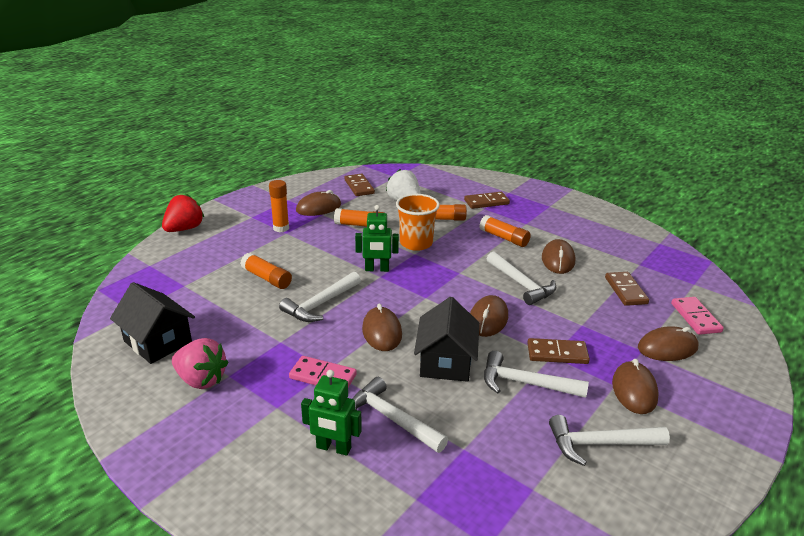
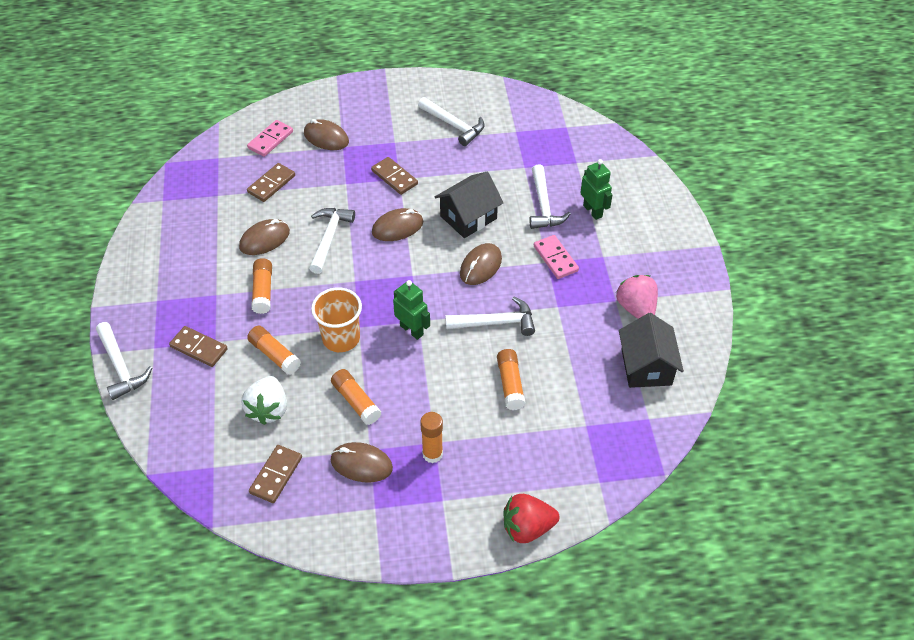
camera: 135 degrees left, 20 degrees up
(525, 383) = (442, 175): white hammer -> white hammer (121, 367)
(634, 390) = (390, 133): brown mouse -> none

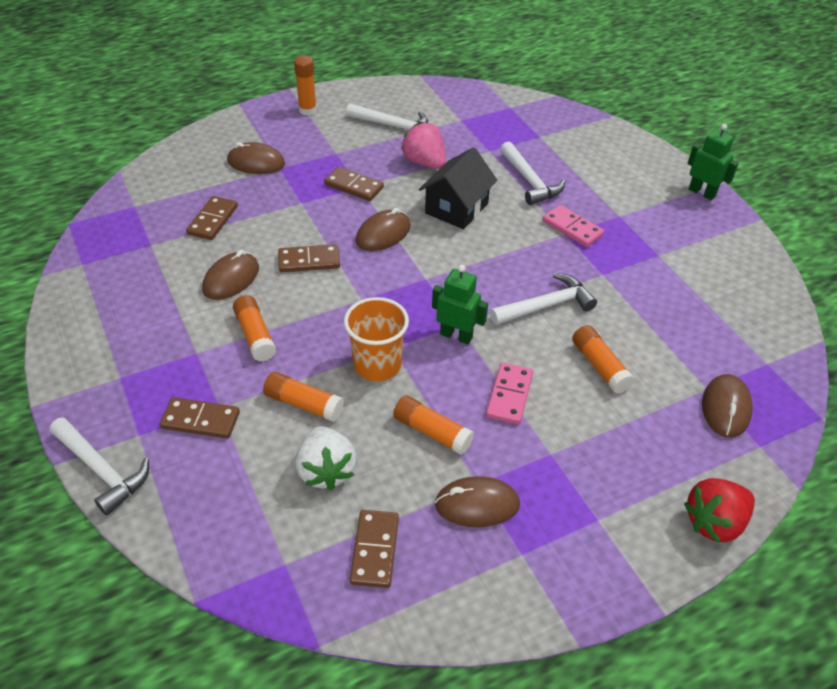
camera: 20 degrees left, 5 degrees down
(270, 140) = (191, 177): pink domino -> pink domino (509, 395)
(329, 238) = (309, 261): white hammer -> brown domino
(432, 454) = (556, 468): orange glue stick -> orange glue stick (307, 110)
(480, 266) = (497, 253): brown mouse -> brown mouse (725, 408)
(593, 211) = (583, 176): green robot -> green robot (702, 193)
(636, 308) = (684, 258): pink strawberry -> pink strawberry (424, 163)
(646, 367) = (731, 312): black house -> none

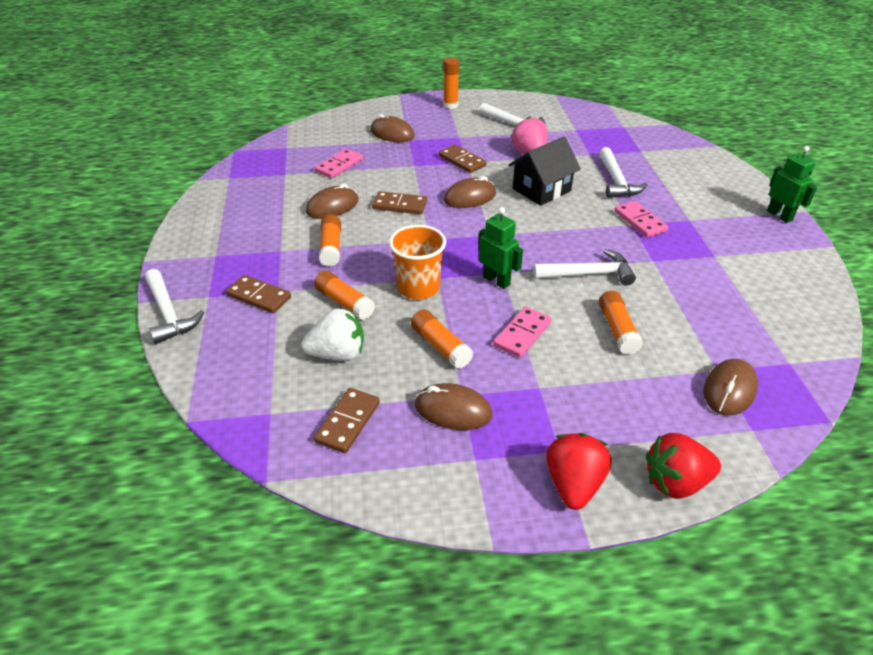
camera: 20 degrees right, 5 degrees down
(213, 220) = (339, 166): brown domino -> pink domino
(326, 470) = (338, 354): white strawberry -> white strawberry turned 105 degrees counterclockwise
(625, 553) = (573, 484): none -> red strawberry

